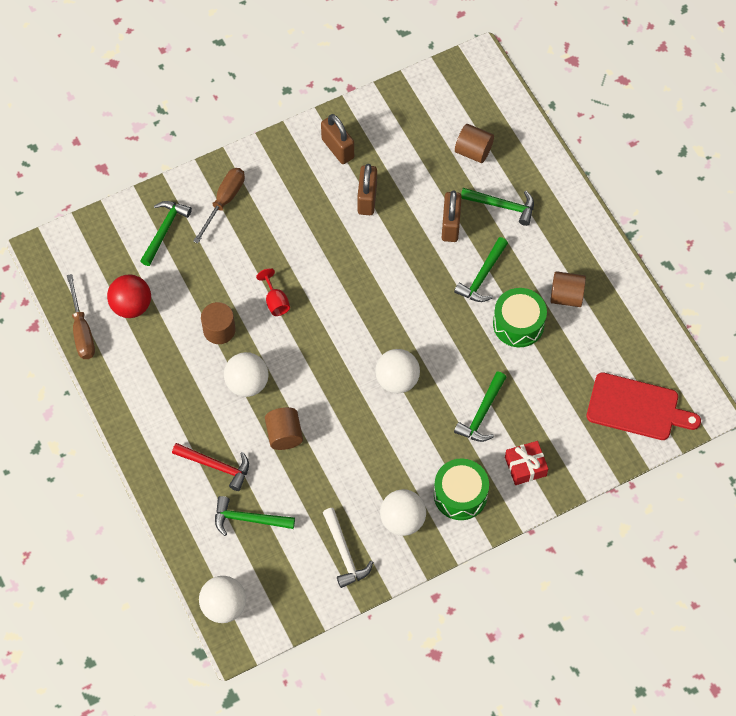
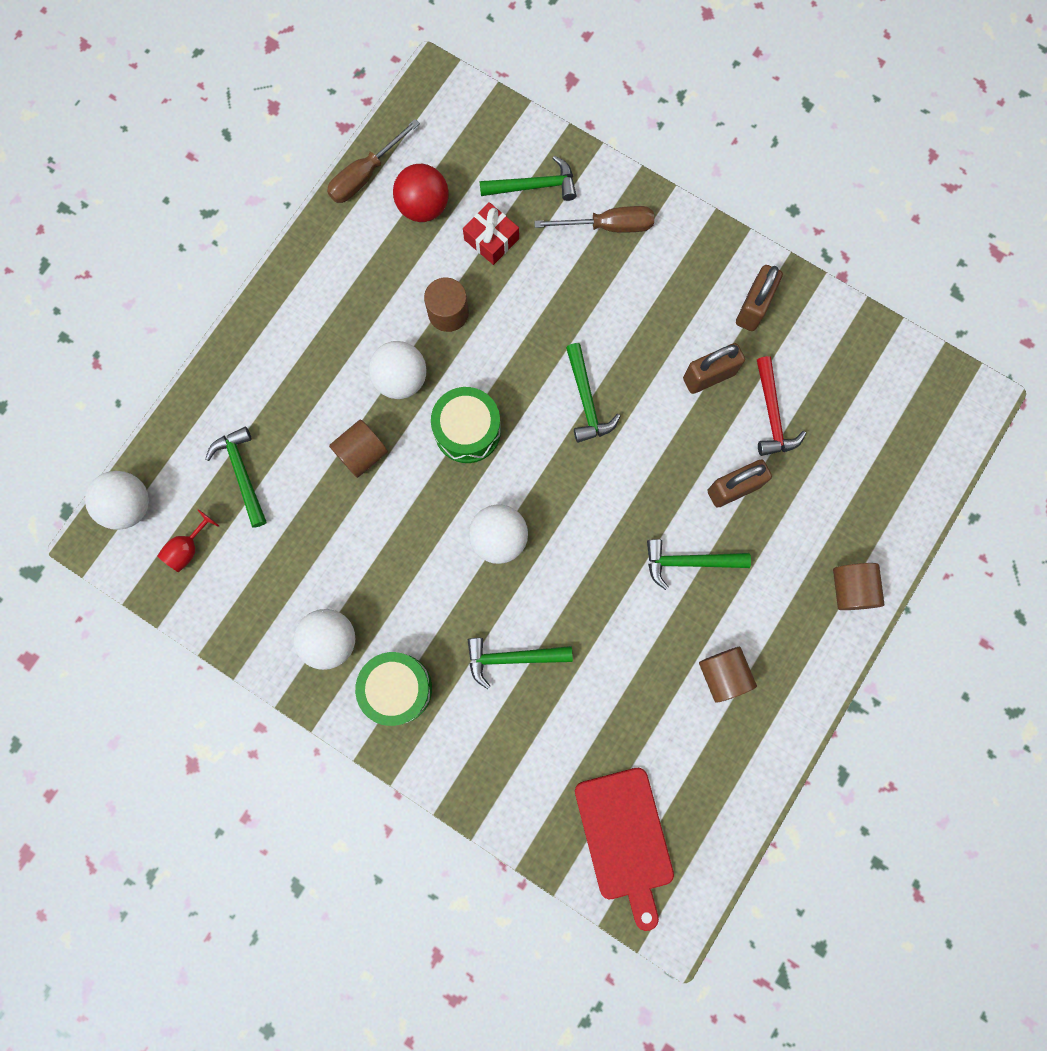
camera: 60 degrees right, 15 degrees up
(216, 466) = (285, 403): red hammer -> red hammer (772, 414)
(275, 301) = (518, 351): red goblet -> red goblet (188, 548)
(344, 553) = (257, 598): white hammer -> none
(473, 151) = (849, 460): brown cylinder -> brown cylinder (850, 589)
(502, 206) = (797, 534): green hammer -> green hammer (586, 400)
(518, 324) = (652, 637): green drum -> green drum (467, 430)
(525, 466) = (474, 745): red gift -> red gift (491, 239)

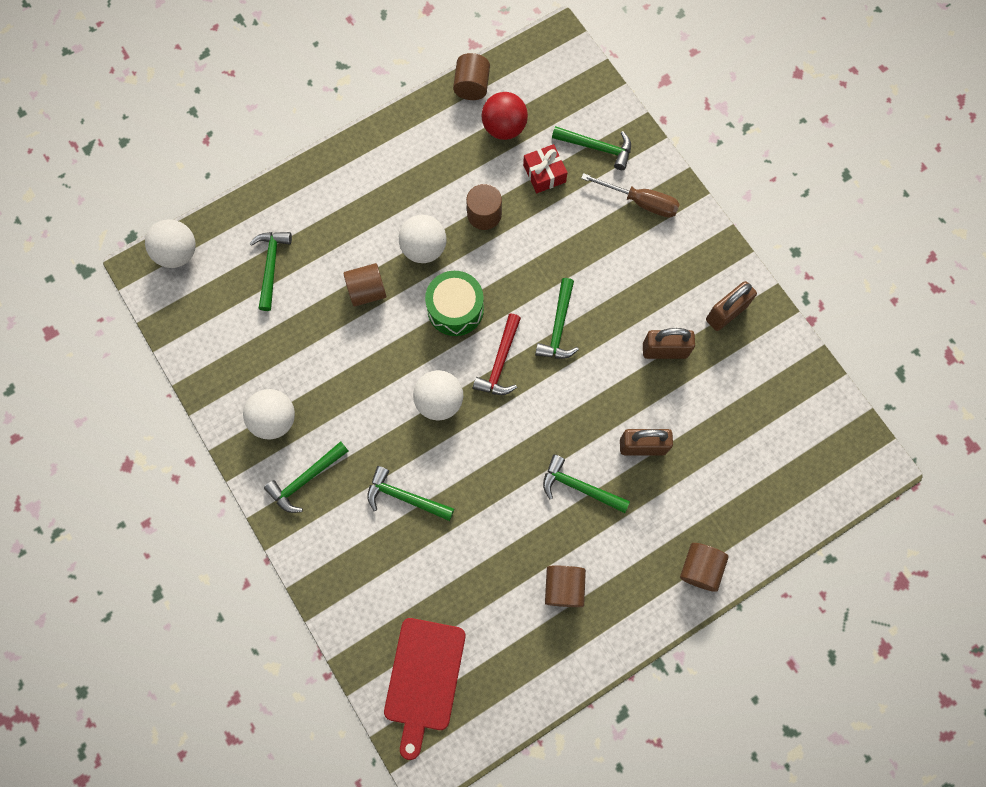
camera: 25 degrees right, 5 degrees down
(188, 548) = (204, 303): red goblet -> none
(365, 175) = (472, 86): brown screwdriver -> brown cylinder
(397, 688) = (306, 479): green drum -> green hammer
(772, 414) = (701, 402): red hammer -> red hammer (500, 362)

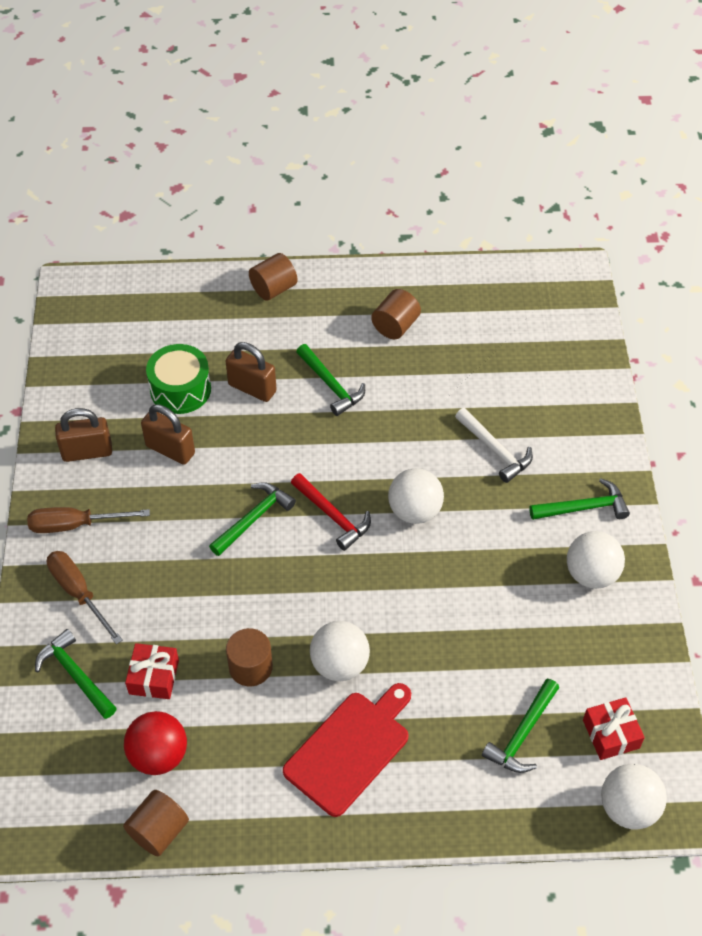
camera: 150 degrees left, 20 degrees down
(209, 298) = (611, 734): none -> red gift
(367, 291) = (428, 651): brown cylinder -> none
(405, 497) = (495, 450): green hammer -> white hammer
(424, 679) = (552, 321): red cutting board -> red cutting board (350, 749)
(455, 309) = (345, 586): green drum -> green drum (180, 389)
(500, 362) = (332, 516): red hammer -> red hammer turned 90 degrees clockwise
(685, 249) = (75, 525): none -> brown screwdriver

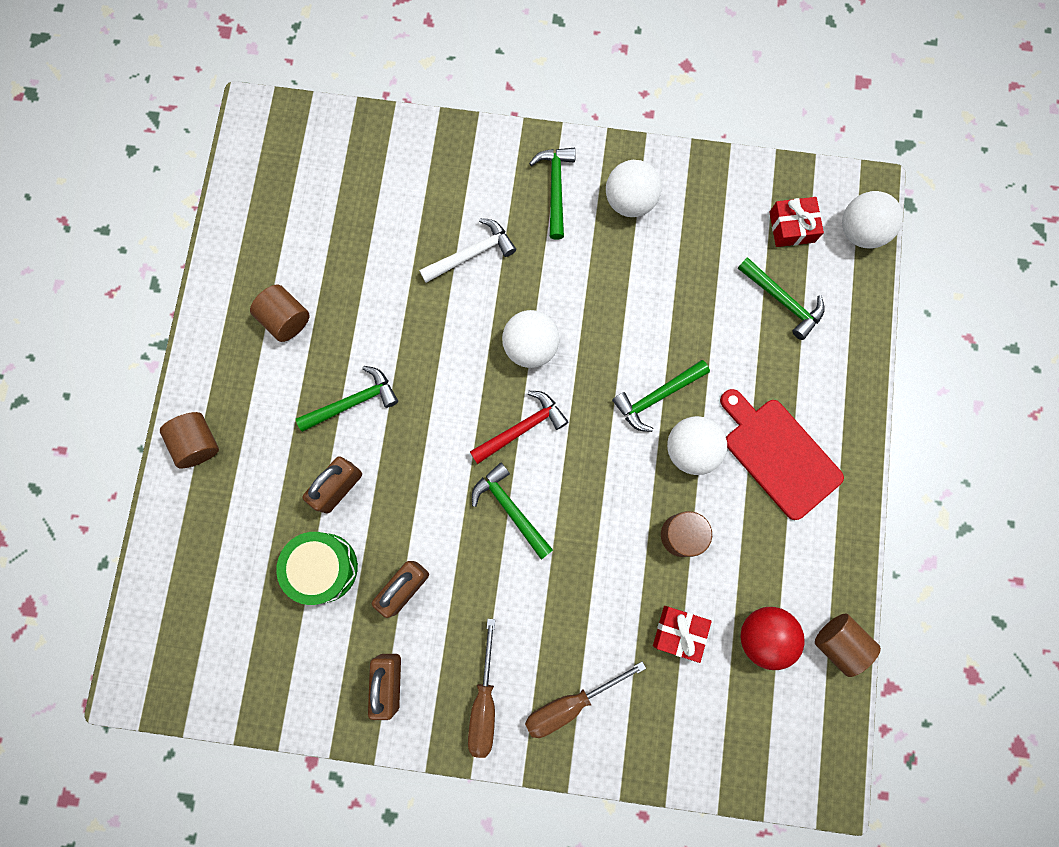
camera: 80 degrees left, 25 degrees up
(75, 675) = (666, 712): green hammer -> green hammer (657, 396)

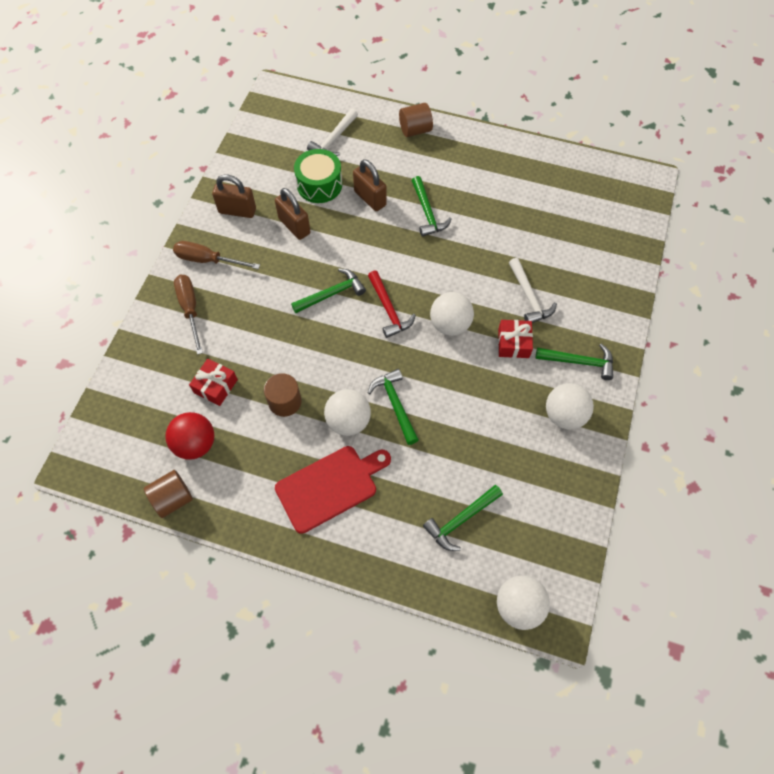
camera: 100 degrees right, 15 degrees down
(231, 564) = (334, 139): none -> white hammer
(286, 319) = (492, 182): brown cylinder -> none
(792, 227) = (528, 544): red gift -> red gift (513, 343)

